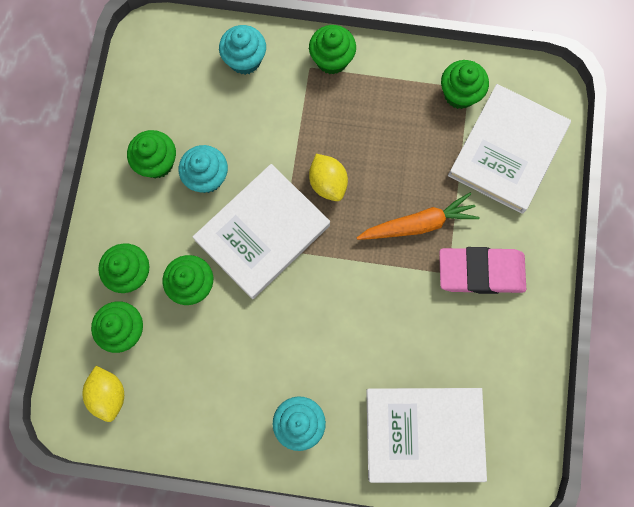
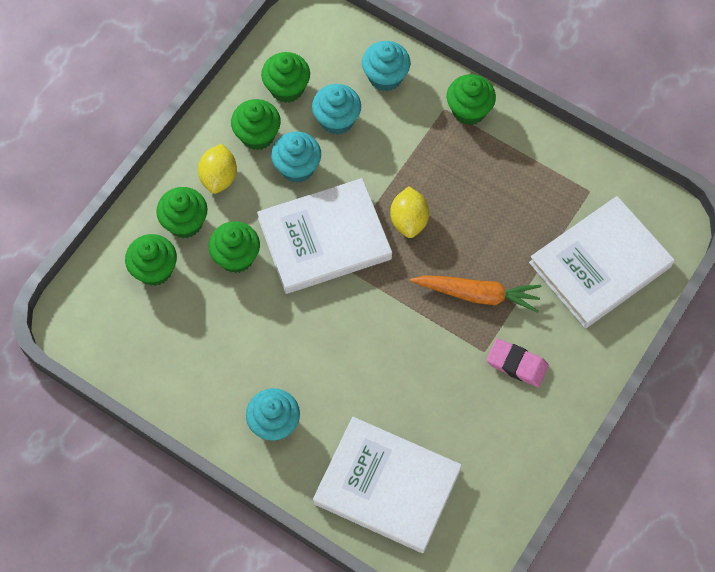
camera: 25 degrees right, 10 degrees down
(109, 394) = (113, 320): yellow lemon -> yellow lemon (219, 177)
(221, 118) = (337, 120): none -> turquoise cupcake
(459, 94) = (579, 193): green cupcake -> green cupcake (287, 88)
(481, 272) = (517, 364): pink eraser -> pink eraser, size x0.62

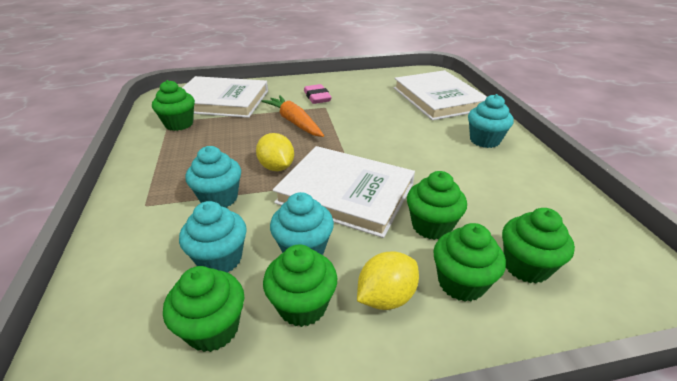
camera: 135 degrees left, 30 degrees down
(385, 77) = (131, 259): turquoise cupcake -> turquoise cupcake (219, 198)
(409, 220) = (276, 167): yellow lemon -> yellow lemon turned 75 degrees counterclockwise
(469, 110) = (136, 192): green cupcake -> green cupcake (179, 124)

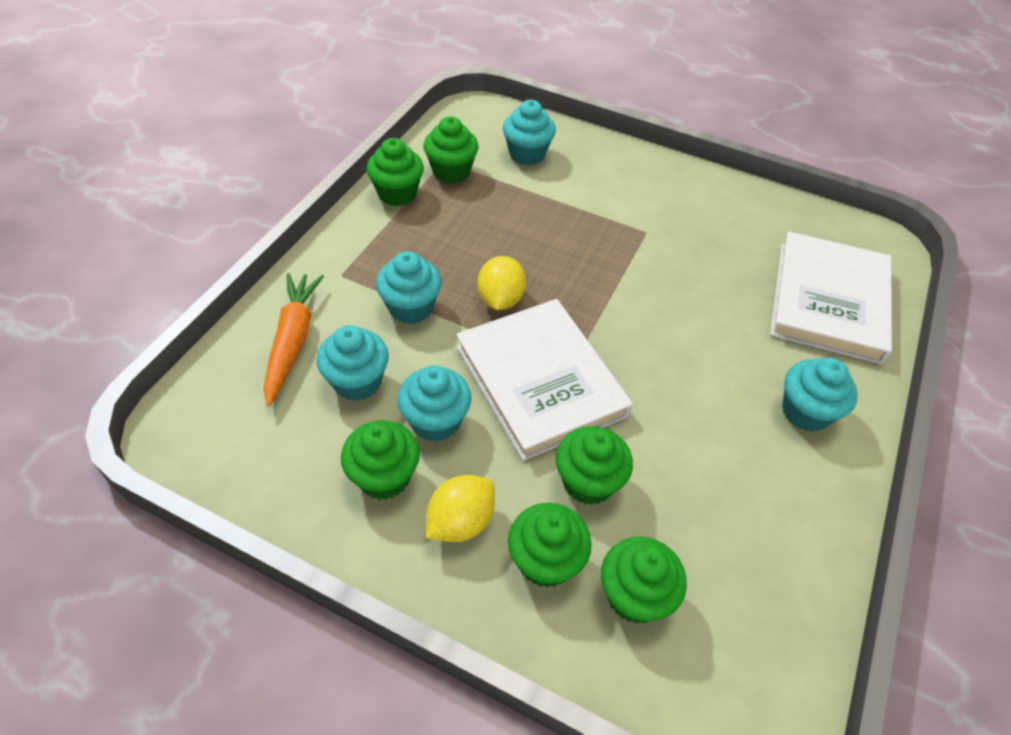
camera: 35 degrees right, 15 degrees up
(213, 328) = (302, 446): green cupcake -> green cupcake (397, 194)
(221, 101) = (527, 154): white book -> turquoise cupcake
(294, 122) = (582, 239): orange carrot -> orange carrot (292, 341)
(317, 97) = (652, 208): pink eraser -> none
(386, 297) = (460, 521): yellow lemon -> yellow lemon turned 45 degrees counterclockwise

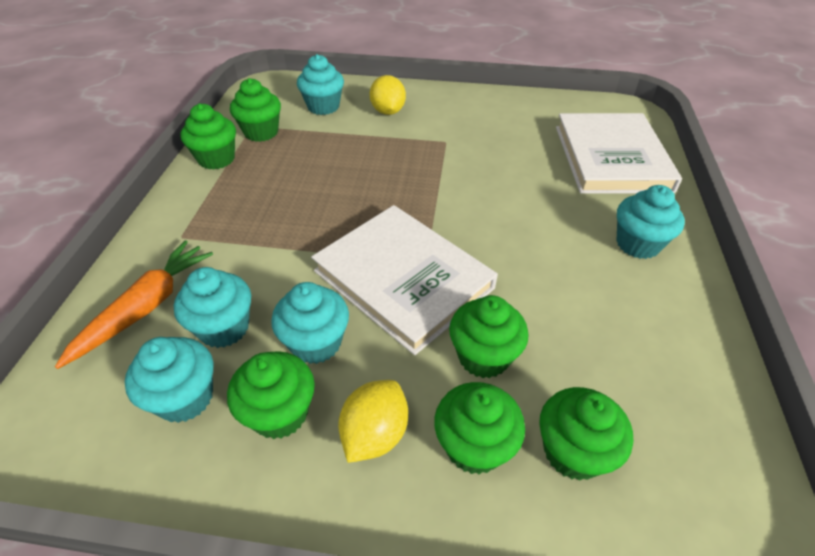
camera: 15 degrees left, 5 degrees down
(292, 341) = (145, 308): orange carrot -> orange carrot turned 45 degrees clockwise
(411, 308) = (258, 248): turquoise cupcake -> turquoise cupcake (185, 398)
(500, 299) = (341, 221): yellow lemon -> yellow lemon (388, 111)

